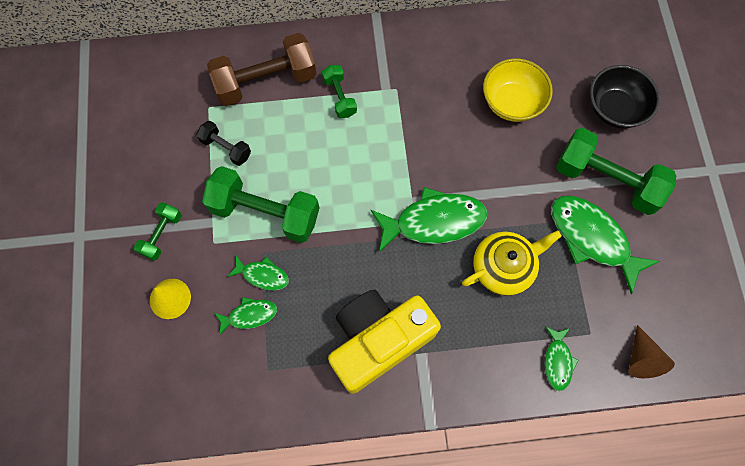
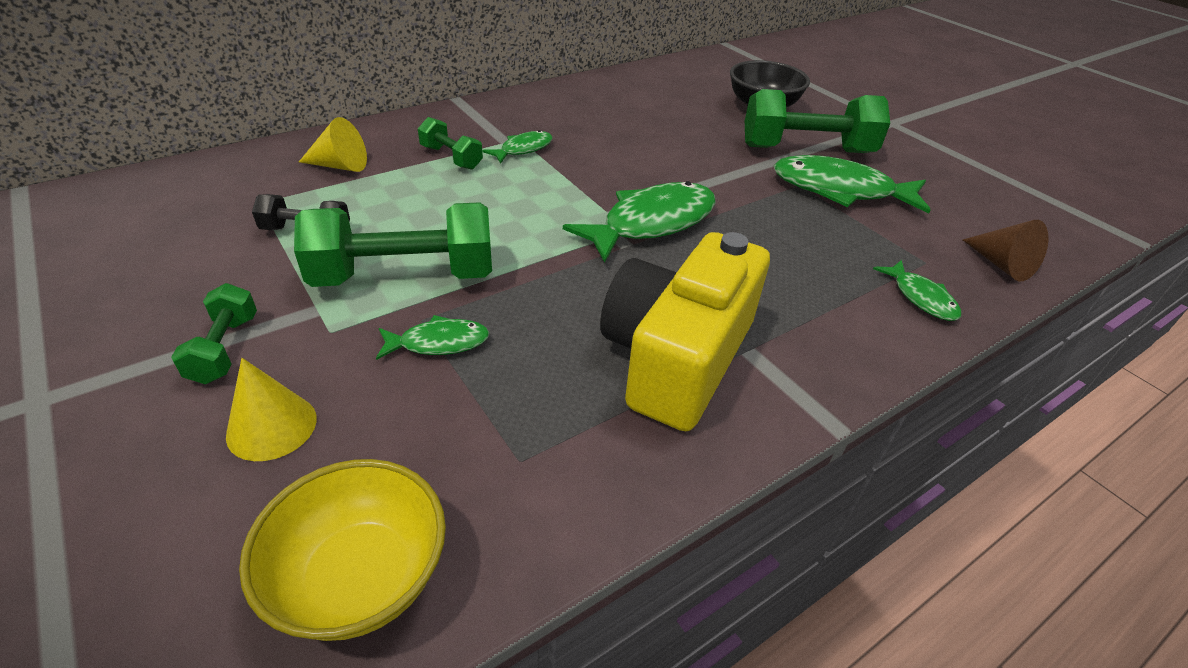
camera: 30 degrees left, 30 degrees down
(249, 315) = (442, 398): green fish -> green fish (523, 149)
(266, 81) = (340, 166): brown dumbbell -> yellow cone
(503, 267) = (771, 237): yellow teapot -> none
(511, 102) = (657, 123): yellow bowl -> yellow bowl (360, 578)

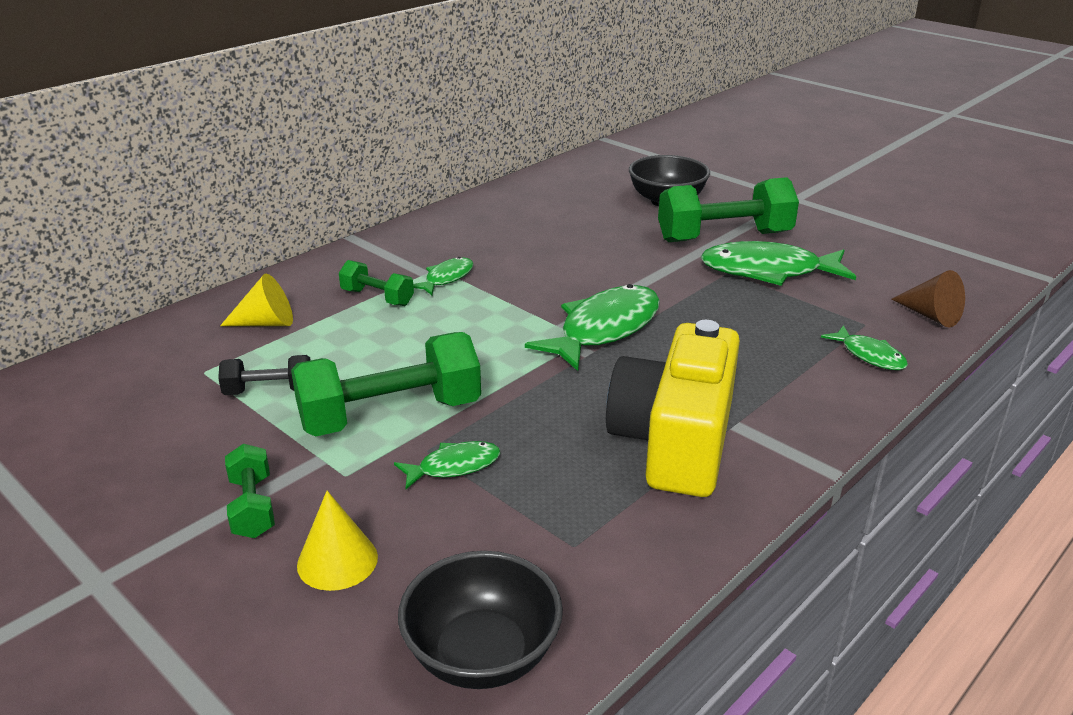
camera: 10 degrees left, 10 degrees down
(360, 578) = (482, 654): yellow bowl -> black bowl

